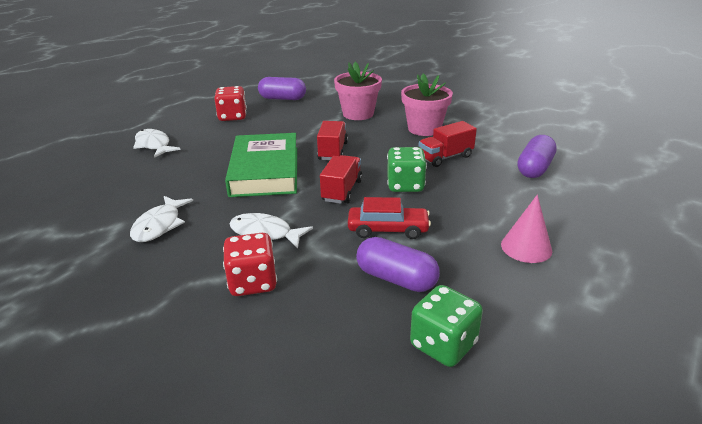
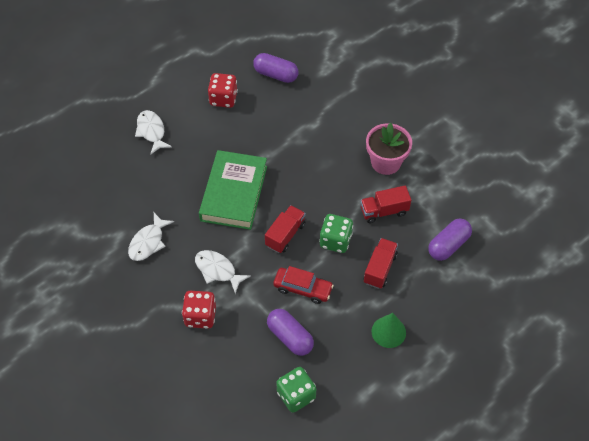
camera: 15 degrees right, 25 degrees up
(333, 151) = (295, 178): red truck -> red truck (380, 269)
(358, 114) = (336, 121): pink flower pot -> none
(526, 247) = (388, 332): pink cone -> green cone

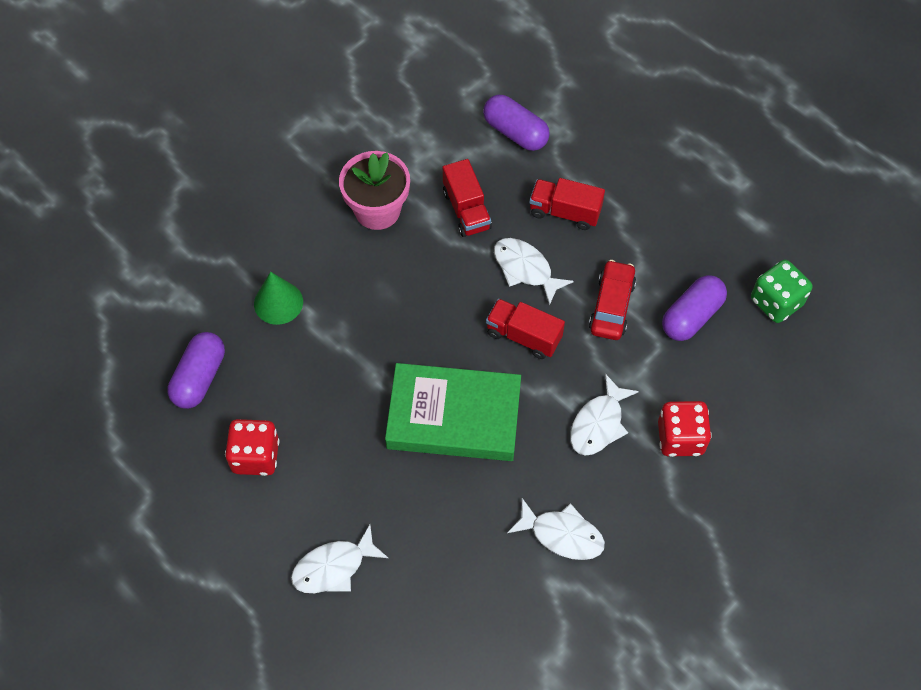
camera: 95 degrees left, 5 degrees up
(335, 241) = (525, 269): green dice -> white fish
(388, 332) = (661, 199): green cone -> green cone (278, 302)

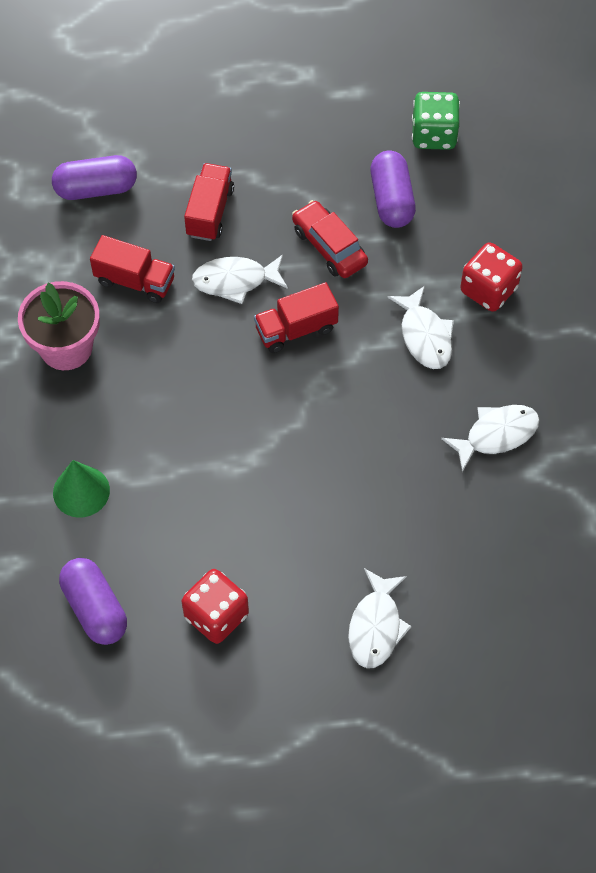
camera: 50 degrees left, 0 degrees up
(454, 417) = (321, 435): green book -> none
(565, 212) = (210, 212): red truck -> red truck turned 135 degrees clockwise

